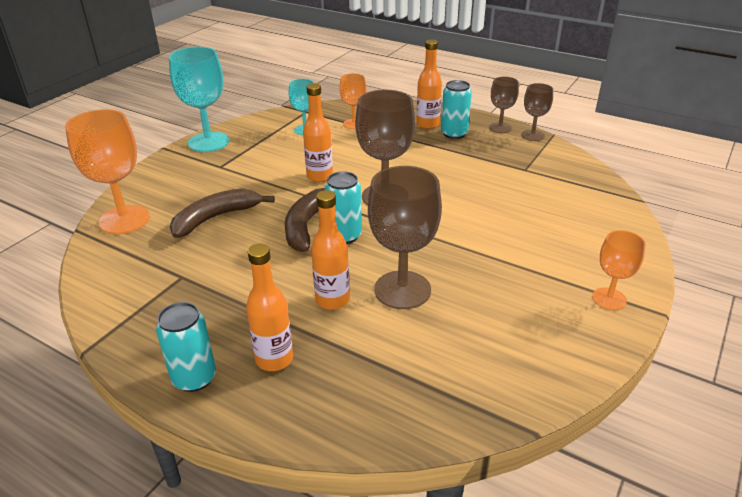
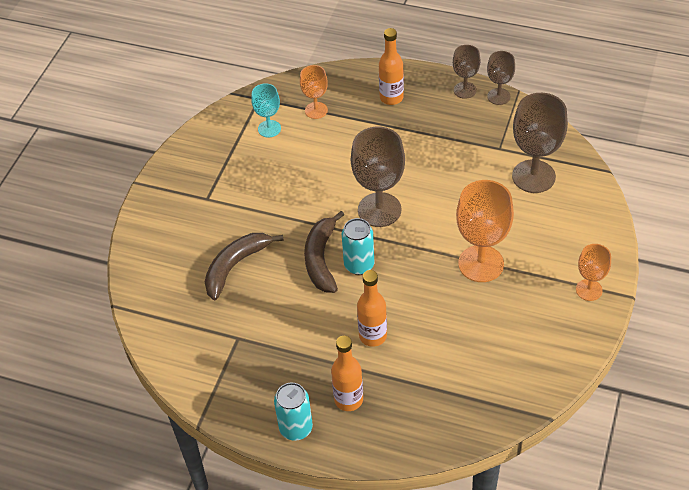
camera: 10 degrees left, 15 degrees up
(124, 220) = (152, 285): orange goblet -> orange goblet (481, 264)
(208, 142) = (178, 165): turquoise goblet -> none
(319, 176) = (309, 194): orange bottle -> none
(402, 290) = (425, 314): brown goblet -> brown goblet (533, 176)
(454, 134) = (421, 108): turquoise can -> none

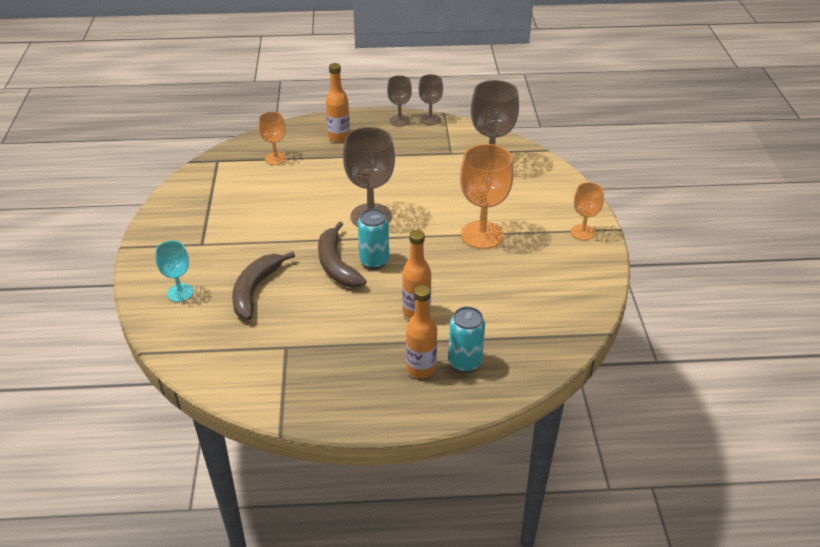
camera: 25 degrees left, 10 degrees down
(269, 129) = (238, 180): turquoise goblet -> turquoise goblet (180, 293)
(296, 428) = (382, 407): turquoise can -> turquoise can (465, 362)

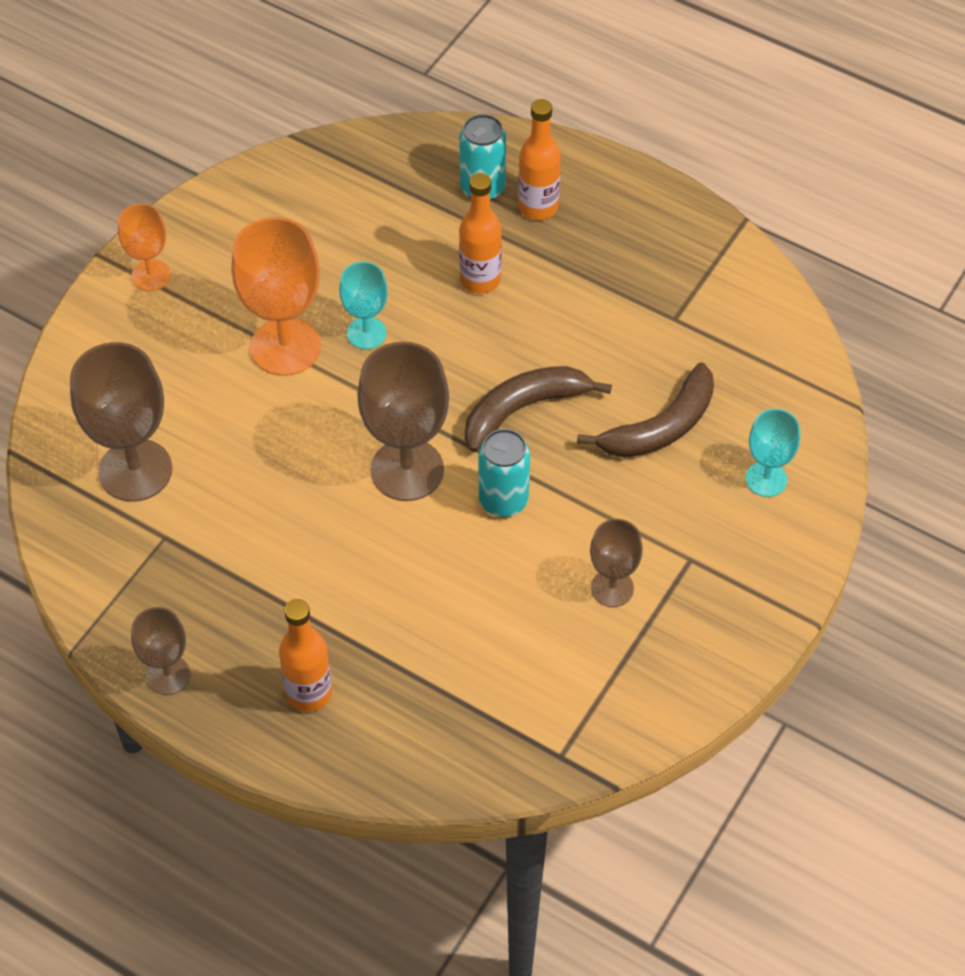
camera: 145 degrees left, 15 degrees up
(275, 158) = (457, 699): orange goblet -> none
(336, 264) = (523, 409): brown banana -> brown banana turned 135 degrees counterclockwise
(374, 261) = (468, 386): turquoise can -> turquoise can (503, 500)
(430, 119) = (114, 645): brown goblet -> brown goblet (612, 588)
(449, 259) = (366, 333): none -> turquoise goblet

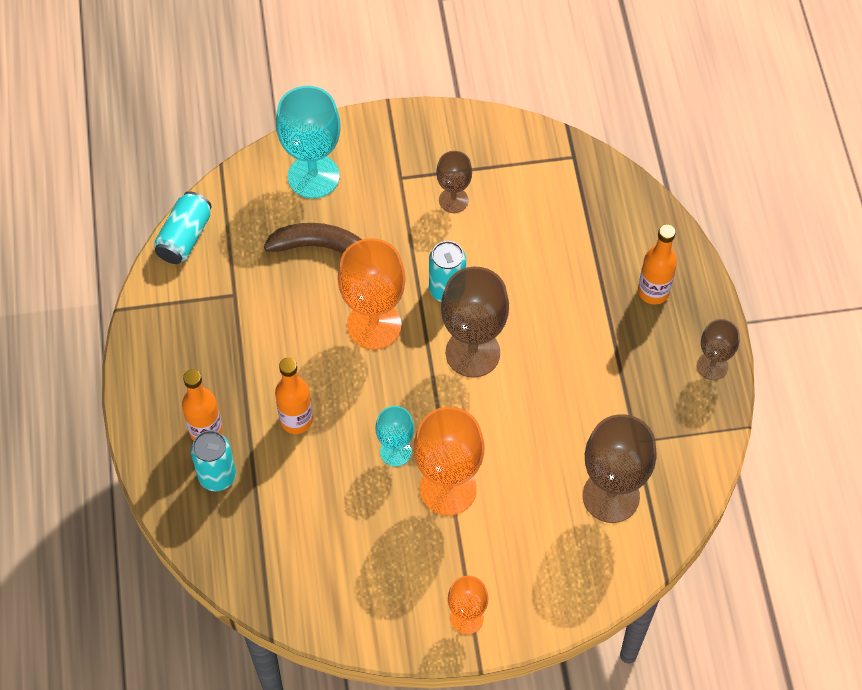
camera: 130 degrees left, 5 degrees up
(523, 409) = (374, 325): brown banana -> orange goblet
(766, 479) = (313, 176): turquoise goblet -> turquoise goblet, size x1.77
(786, 320) = (185, 237): none -> turquoise can

